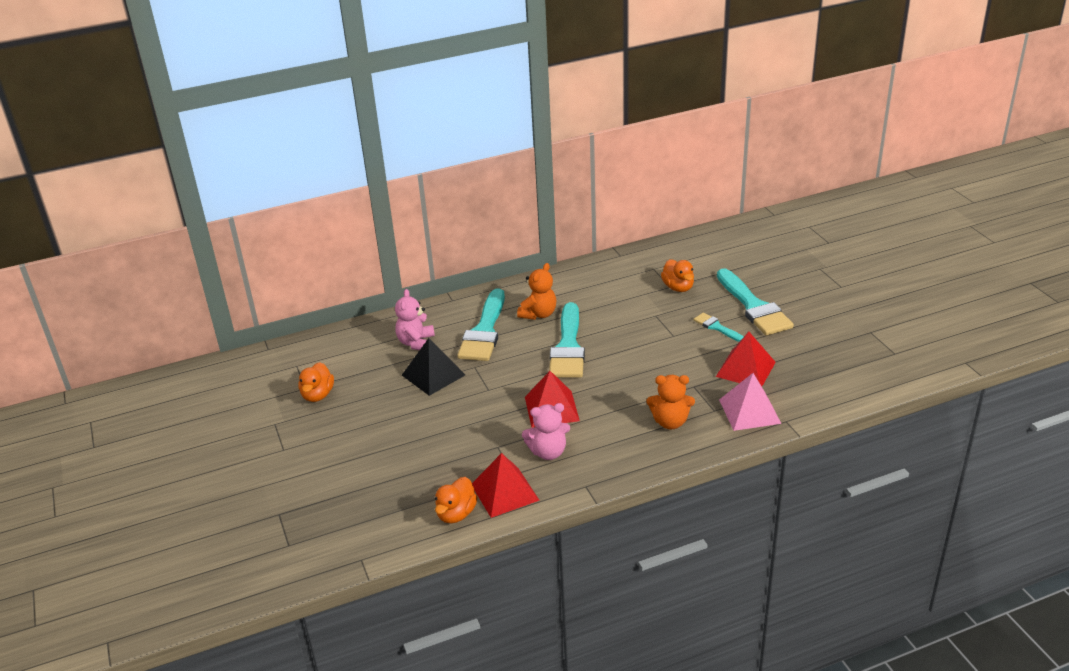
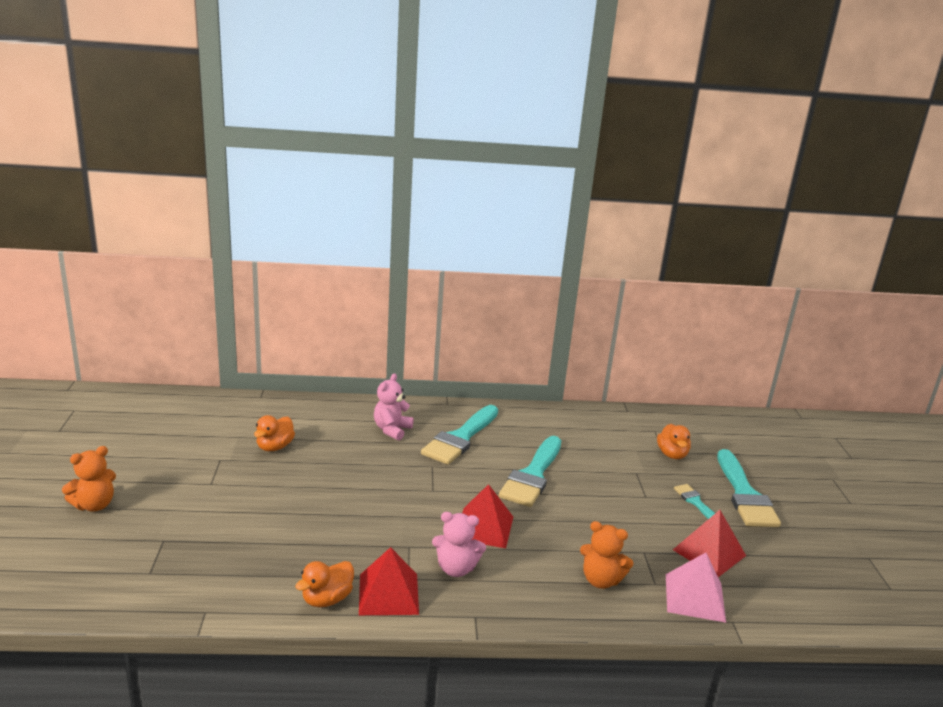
camera: 15 degrees right, 10 degrees down
(433, 375) = (389, 461): black pyramid -> none
(538, 314) = (520, 438): orange teddy bear -> orange teddy bear (94, 505)

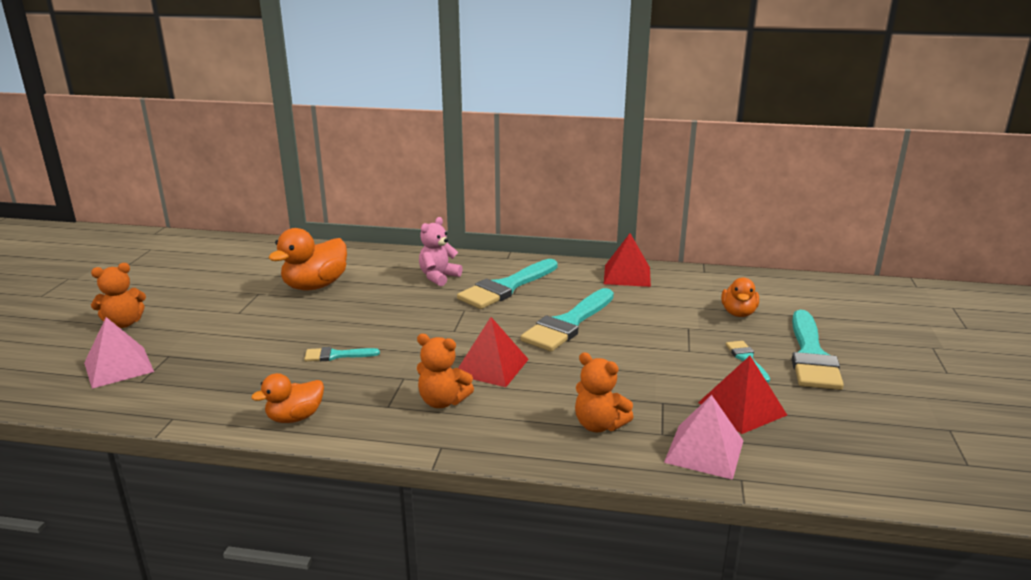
camera: 15 degrees right, 0 degrees up
(117, 558) = (118, 367): none -> pink pyramid
(275, 447) = (315, 286): orange duck -> orange duck, size x1.63
(334, 526) = (336, 355): none -> turquoise brush
(388, 594) = (360, 418): red pyramid -> red pyramid (627, 275)
(456, 568) = (442, 401): pink teddy bear -> orange teddy bear

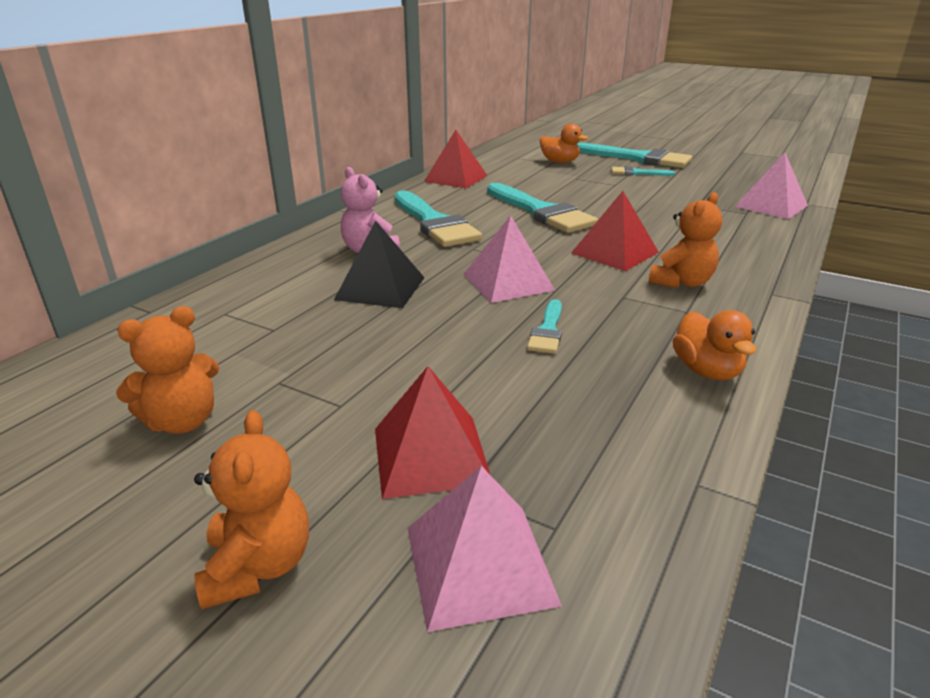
camera: 70 degrees left, 5 degrees up
(315, 286) = (305, 330): orange duck -> none
(378, 293) = (380, 288): none -> black pyramid
(408, 331) = (508, 282): none -> pink pyramid
(599, 425) = (732, 229): orange teddy bear -> orange teddy bear (182, 421)
(742, 408) = (711, 187): red pyramid -> red pyramid (431, 455)

